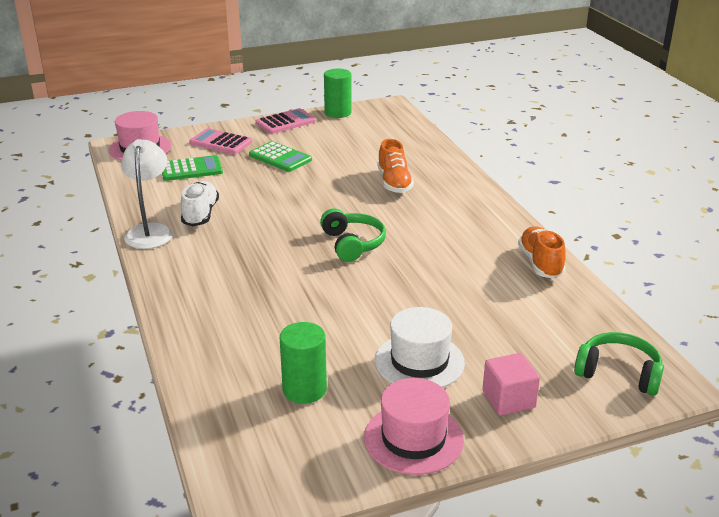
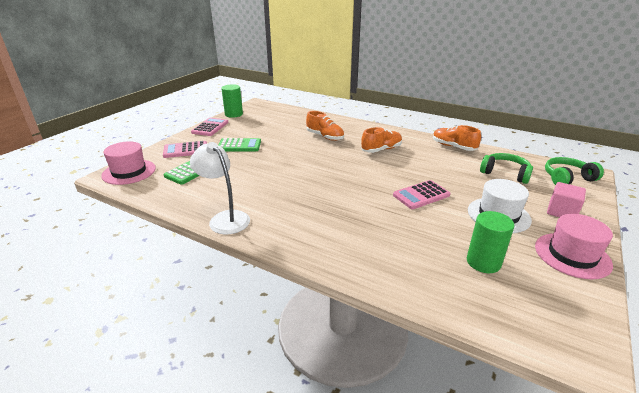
camera: 40 degrees left, 0 degrees up
(200, 214) = (243, 194): white shoe -> none
(352, 244) = (359, 173): green headphones -> green headphones (505, 173)
(374, 299) = (421, 195): none -> pink calculator
(433, 227) = (381, 149): none -> orange shoe

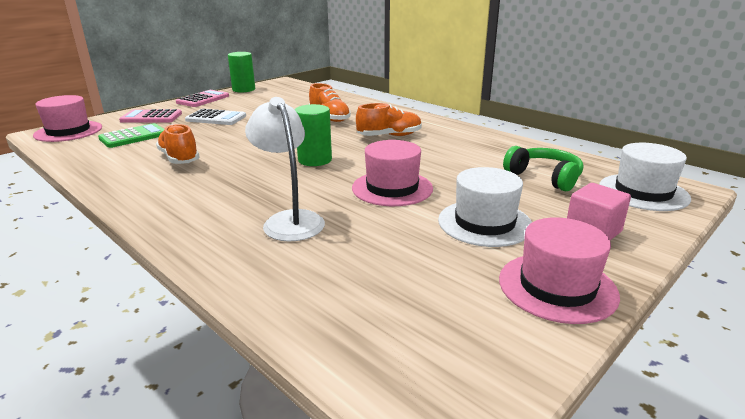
camera: 15 degrees right, 5 degrees down
(225, 218) = (118, 184): white lamp -> white lamp (289, 220)
(239, 146) = (216, 118): green calculator -> white calculator
(421, 195) = (392, 188): pink calculator -> pink hat
(453, 147) = (495, 141): orange shoe -> orange shoe (179, 158)
(483, 262) = (402, 275): green cylinder -> green cylinder (315, 160)
(567, 178) = (643, 192): green headphones -> white hat

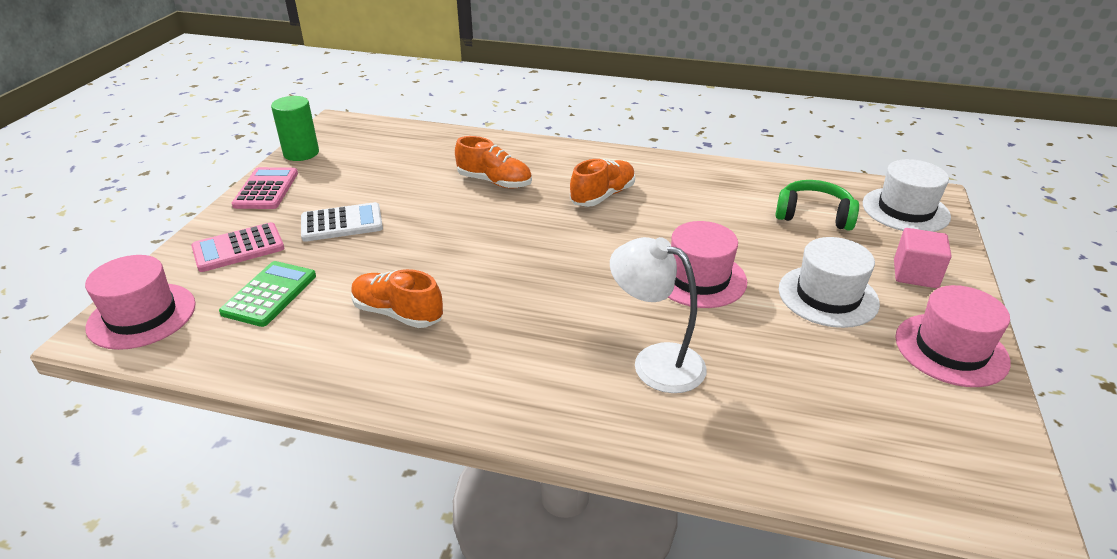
camera: 30 degrees left, 10 degrees up
(315, 160) = (569, 262): green cylinder -> none

